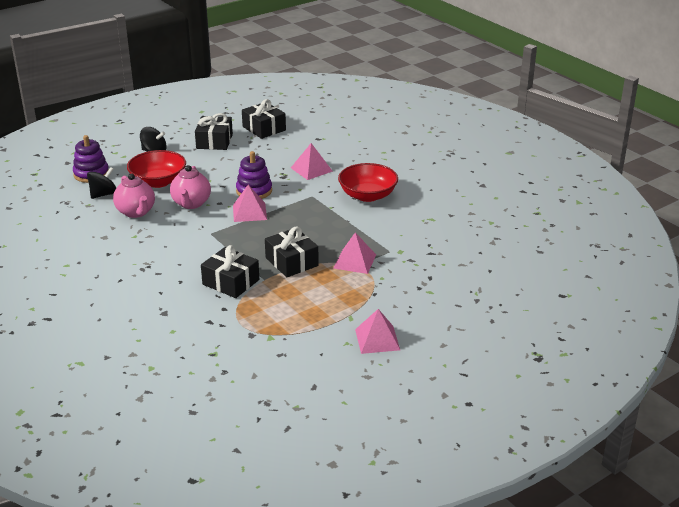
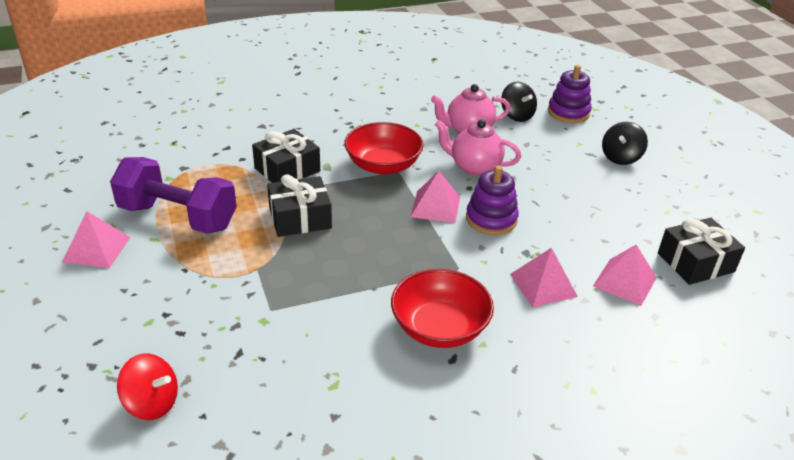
camera: 105 degrees right, 5 degrees up
(158, 181) = (538, 152): red bowl -> red bowl (383, 165)
(214, 141) = (650, 208): black gift -> none
(319, 315) = (178, 217): none -> purple dumbbell
(354, 261) = (267, 270): pink pyramid -> pink pyramid (624, 281)
(485, 270) = (152, 403): none -> red spinning top

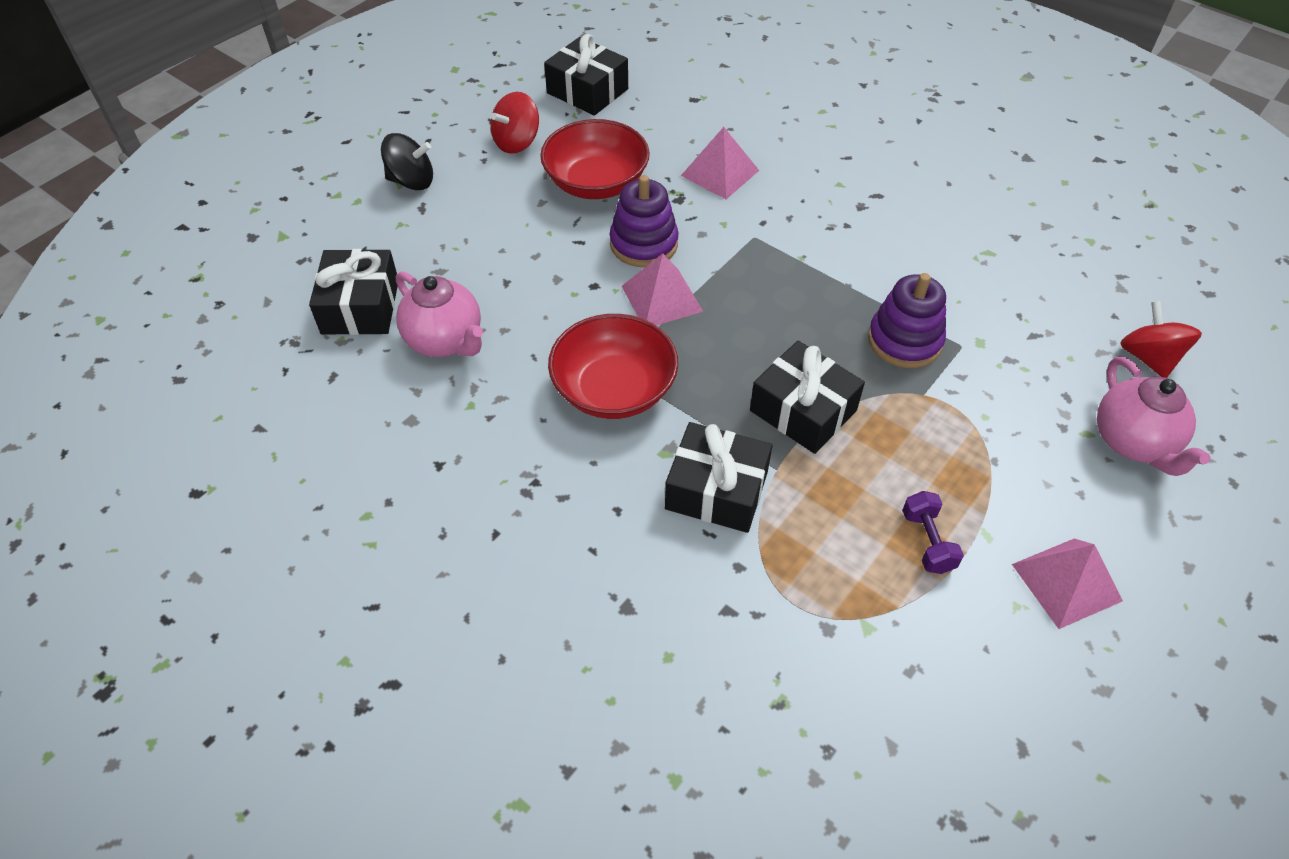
camera: 120 degrees left, 15 degrees up
(178, 217) = (927, 541): purple dumbbell -> purple dumbbell, size x0.42
(439, 328) = (850, 217): red bowl -> red bowl (596, 183)
(474, 167) = (542, 298): pink teapot -> pink teapot (1133, 442)
(516, 115) = (360, 306): black spinning top -> black gift
(568, 112) = (313, 258): purple stacking toy -> purple stacking toy (904, 340)
(624, 281) = (661, 125): pink pyramid -> none
(641, 208) = (517, 142): none -> red spinning top

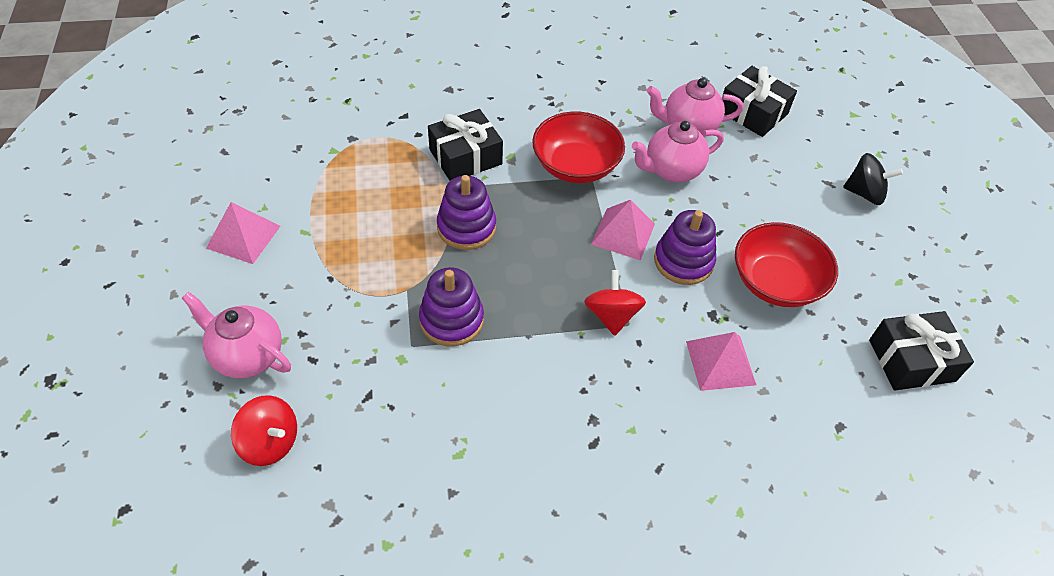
camera: 130 degrees right, 0 degrees up
(411, 181) = (864, 193): black spinning top -> black spinning top turned 120 degrees counterclockwise
(517, 142) = (868, 272): red spinning top -> red spinning top (611, 315)
(532, 315) = (671, 170): none -> pink teapot
(803, 410) = (466, 227): black gift -> purple stacking toy
(927, 541) = (335, 206): purple dumbbell -> none

